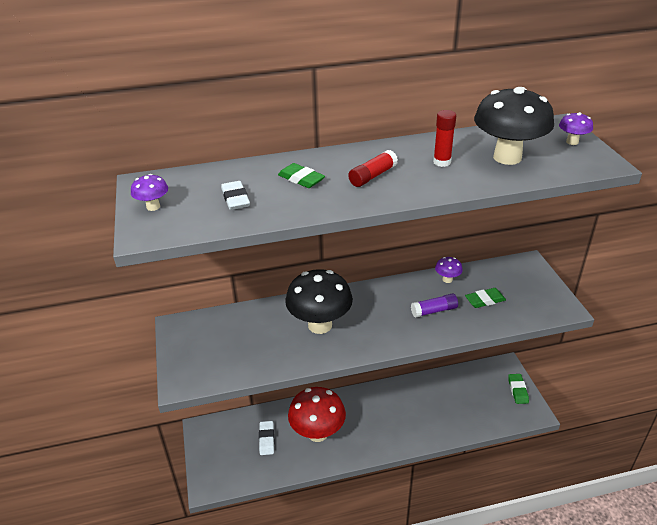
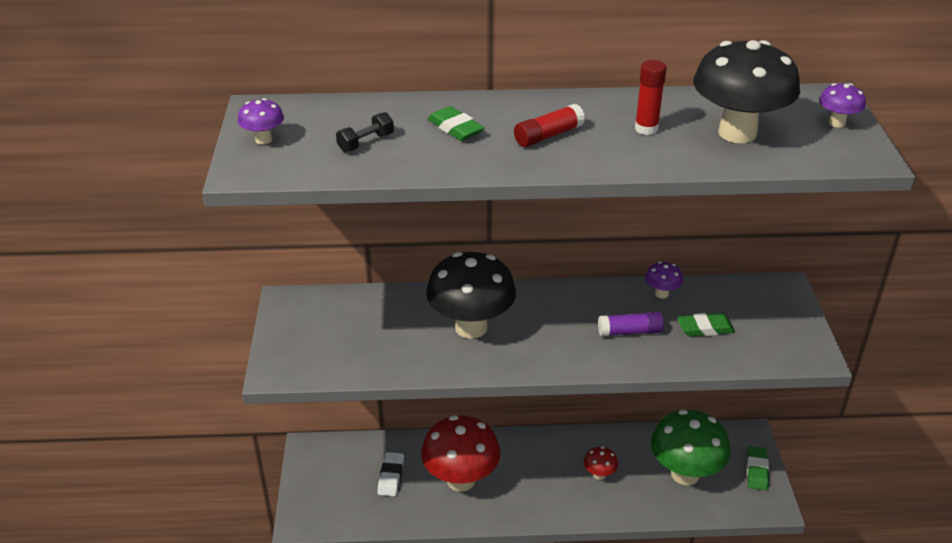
camera: 10 degrees right, 0 degrees up
(235, 199) = (366, 142): white eraser -> black dumbbell
(413, 412) = (599, 474): none -> red mushroom
(471, 401) = (685, 474): none -> green mushroom

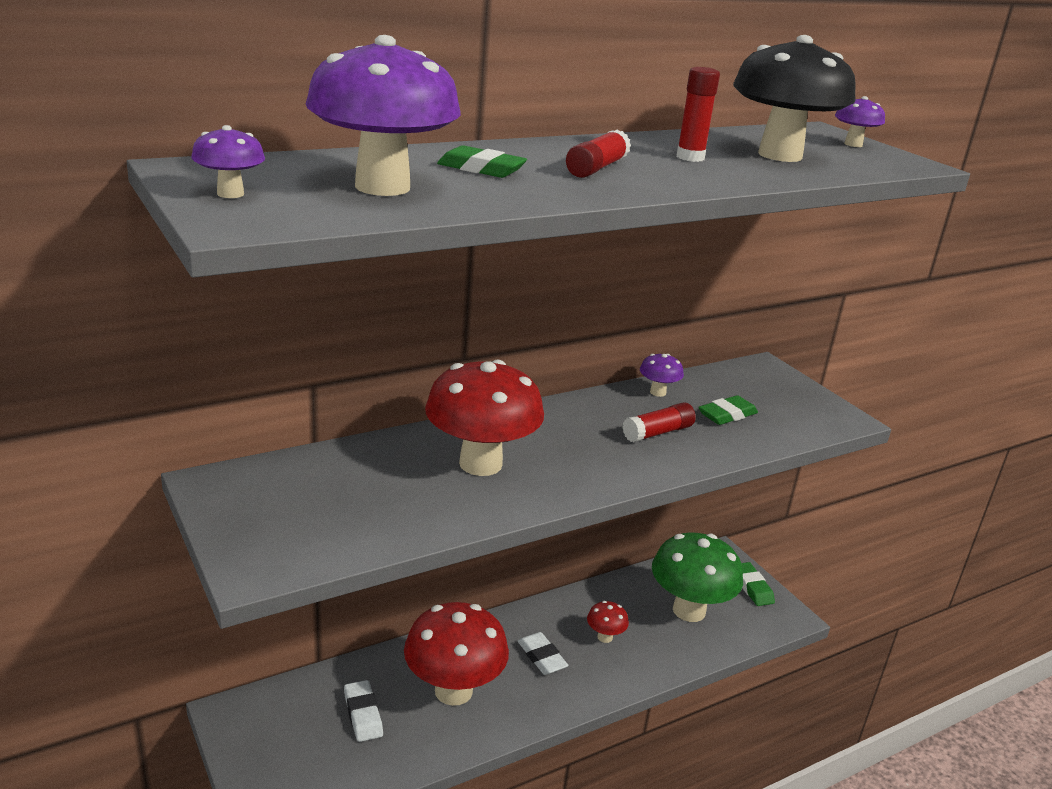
camera: 30 degrees left, 10 degrees down
(366, 142) = (382, 187): black dumbbell -> purple mushroom
(471, 327) = (480, 464): black mushroom -> red mushroom
(540, 475) = (541, 657): none -> white eraser
(630, 332) = (658, 432): purple glue stick -> red glue stick

